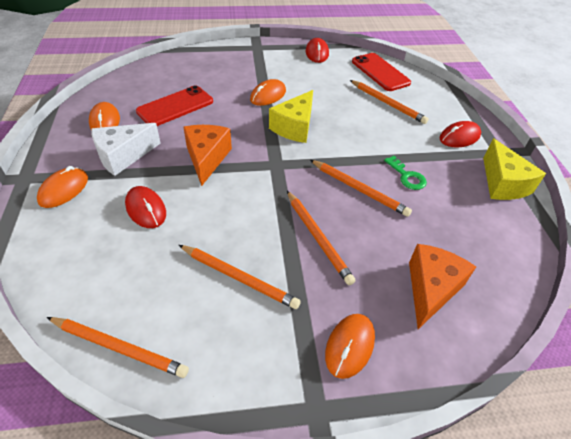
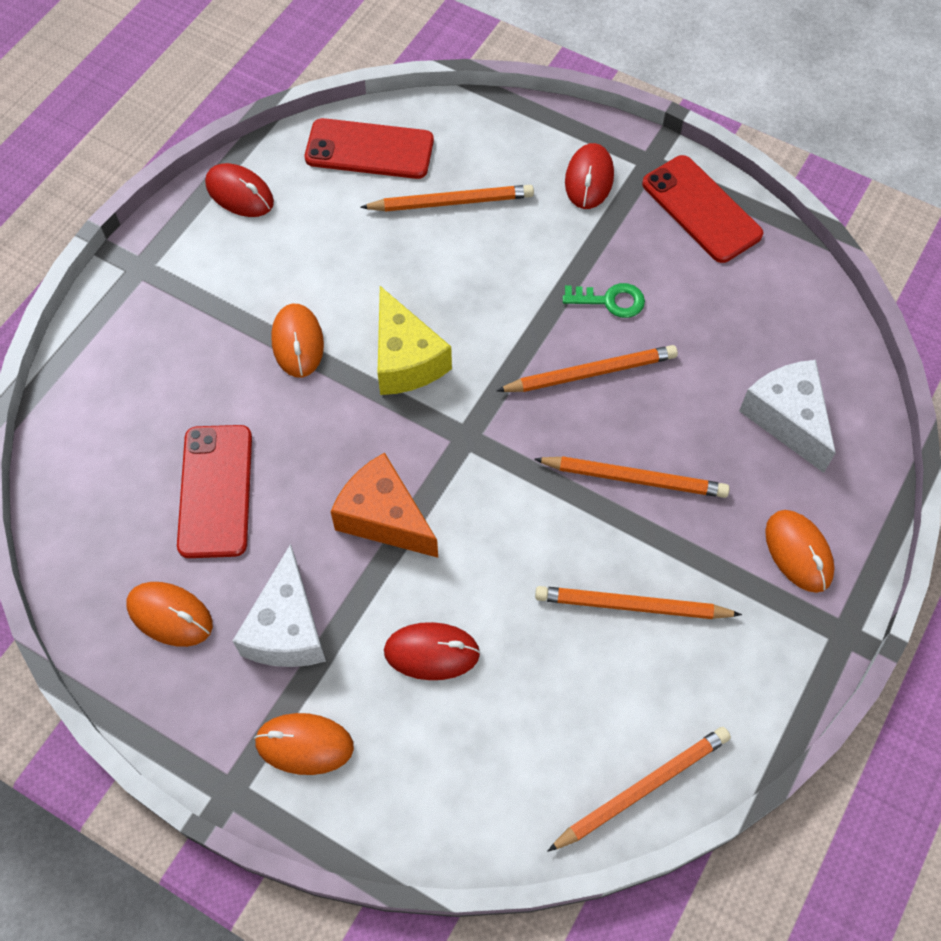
camera: 50 degrees left, 15 degrees up
(64, 190) = (304, 745): orange mouse -> orange mouse turned 60 degrees counterclockwise
(239, 278) = (632, 606): orange pencil -> orange pencil turned 150 degrees counterclockwise
(431, 289) = (787, 418): orange cheese -> white cheese
(502, 183) = (701, 209): yellow cheese -> red phone

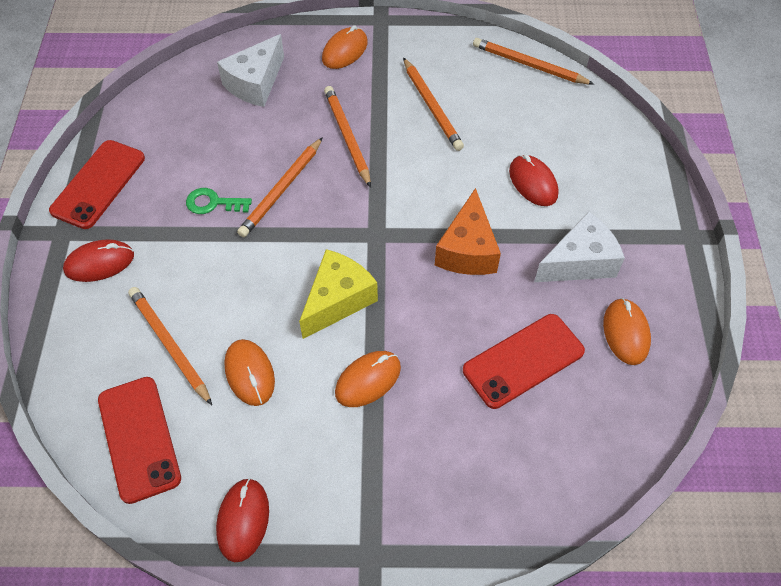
camera: 120 degrees left, 5 degrees down
(304, 745) = (635, 215): orange mouse -> orange mouse (249, 373)
(590, 373) = (281, 189): orange pencil -> orange pencil turned 105 degrees counterclockwise
(610, 301) = (213, 203): green key -> green key turned 60 degrees counterclockwise

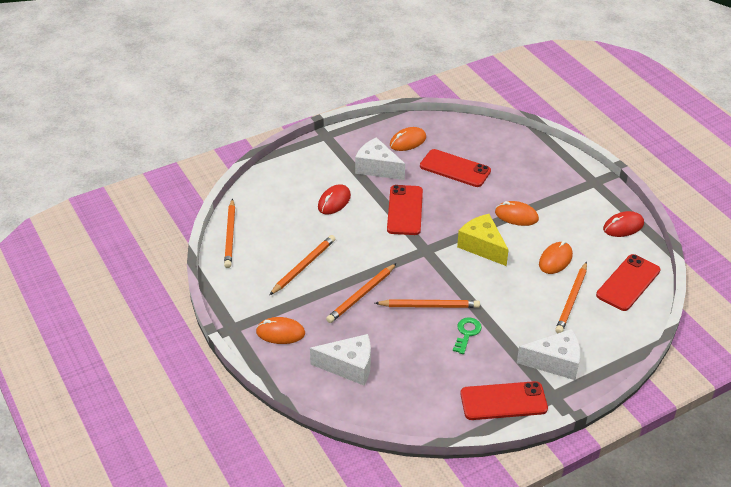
camera: 120 degrees left, 15 degrees down
(99, 263) = (555, 362): red mouse -> white cheese
(213, 203) = (467, 333): green key -> green key turned 135 degrees counterclockwise
(338, 300) = (482, 246): yellow cheese -> yellow cheese turned 45 degrees clockwise
(467, 250) = (405, 210): orange cheese -> red phone

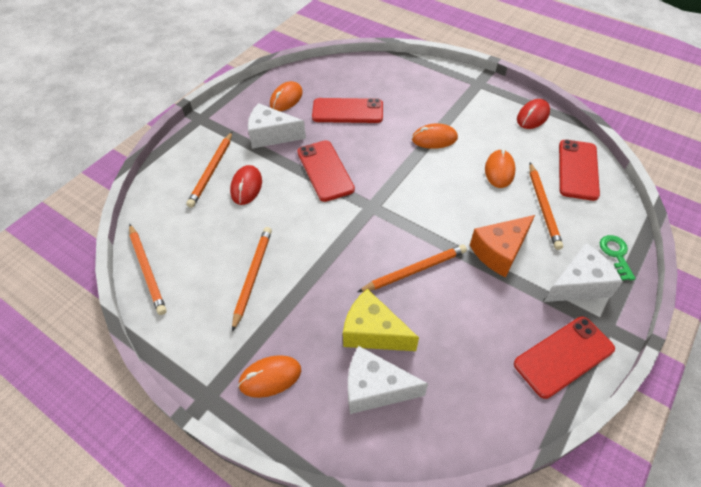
camera: 25 degrees left, 10 degrees up
(349, 366) = (375, 388): white cheese -> white cheese turned 150 degrees counterclockwise
(361, 295) = (336, 286): orange pencil -> orange pencil (211, 171)
(467, 333) = (472, 287): green key -> green key (616, 254)
(482, 246) = (424, 182): yellow cheese -> yellow cheese (373, 332)
(507, 317) = (499, 251): none -> orange cheese

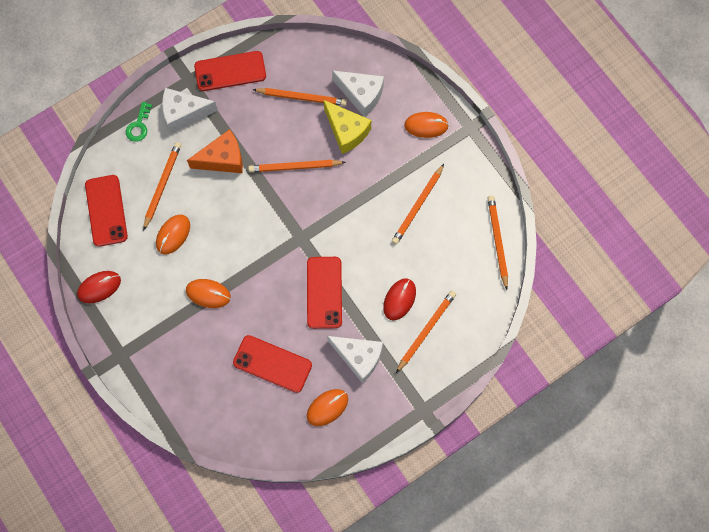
camera: 160 degrees left, 20 degrees up
(452, 355) = (301, 98): none -> orange pencil
(578, 170) = (106, 210): red phone -> red phone turned 45 degrees counterclockwise

